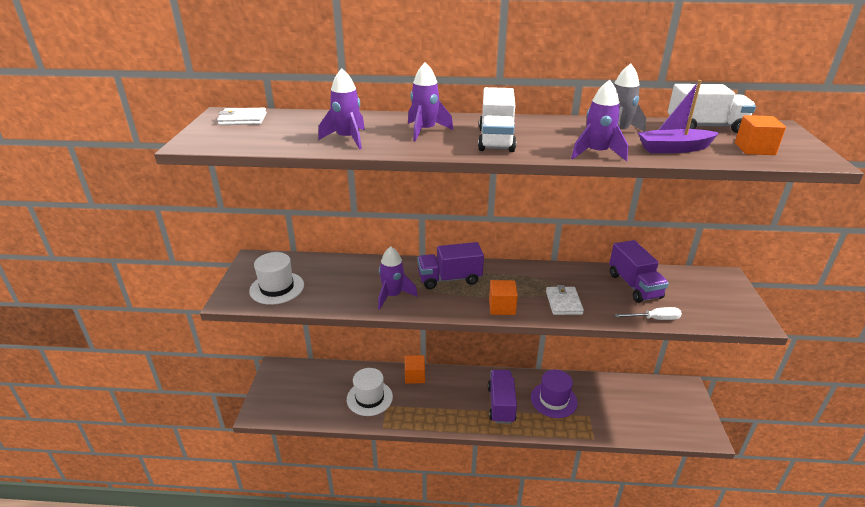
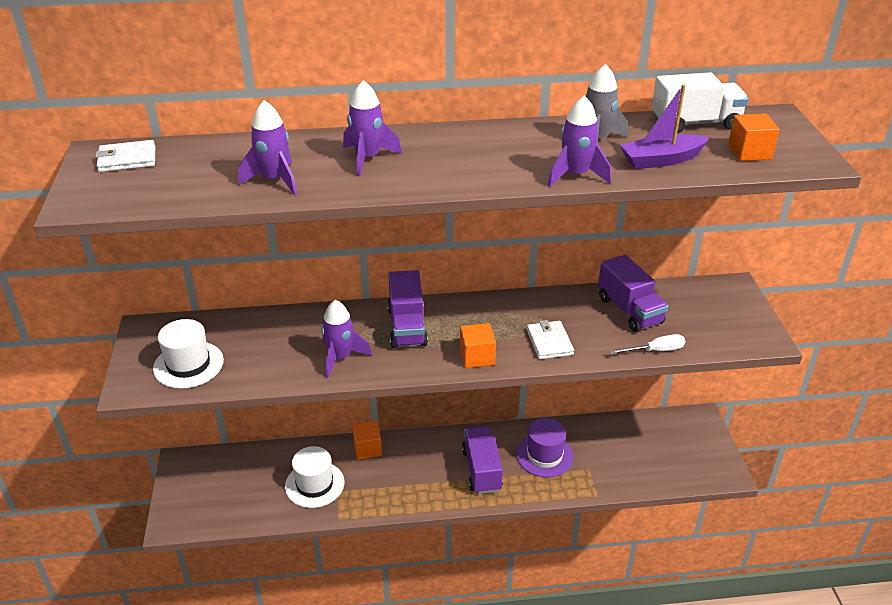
camera: 10 degrees left, 5 degrees up
(449, 279) = (407, 327): purple truck -> purple truck turned 75 degrees counterclockwise
(496, 140) = (456, 165): white truck -> none

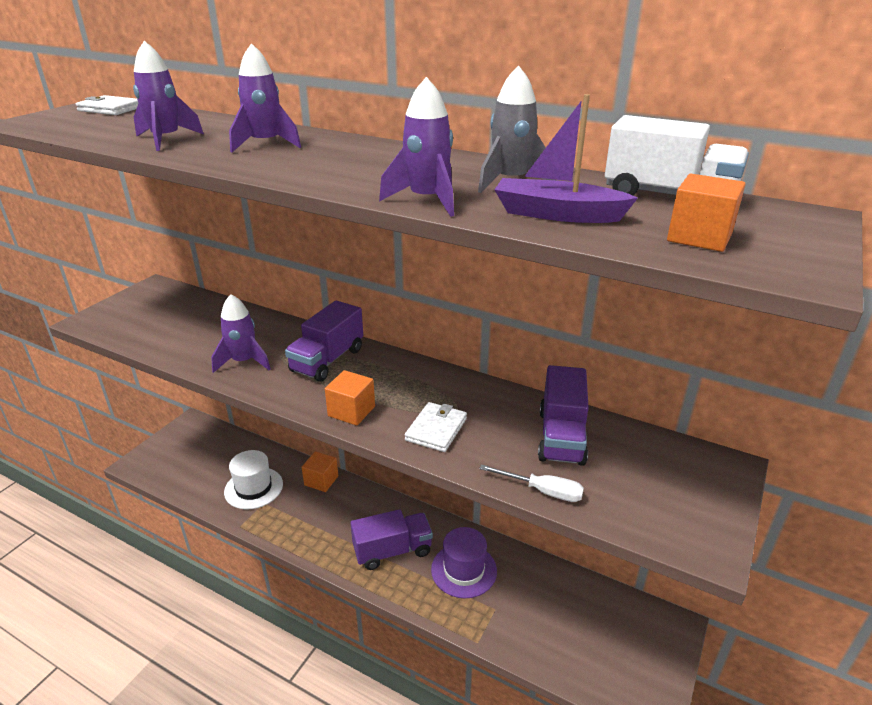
camera: 35 degrees right, 5 degrees down
(188, 365) = (141, 321): white hat -> none
(481, 470) = (392, 551): purple truck -> purple truck turned 45 degrees clockwise

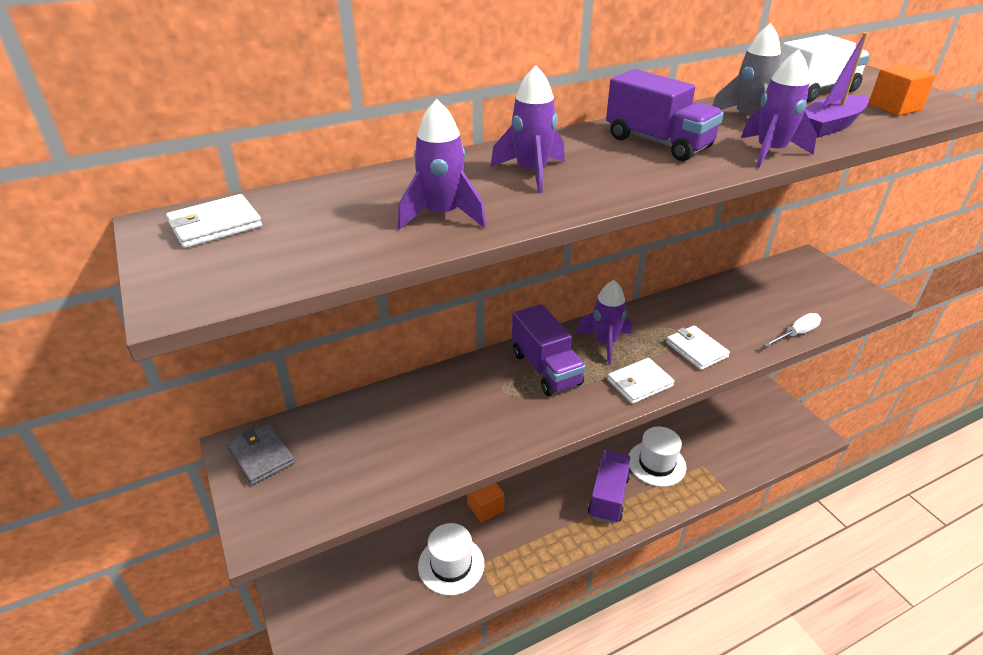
camera: 55 degrees left, 5 degrees up
(150, 295) = (261, 456): none -> grey wallet
(244, 362) = (498, 422): purple rocket -> purple rocket (605, 343)
(351, 411) = (639, 383): orange cube -> white wallet
(464, 570) = (656, 463): purple hat -> white hat
(561, 437) = (742, 301): purple truck -> purple truck (658, 143)

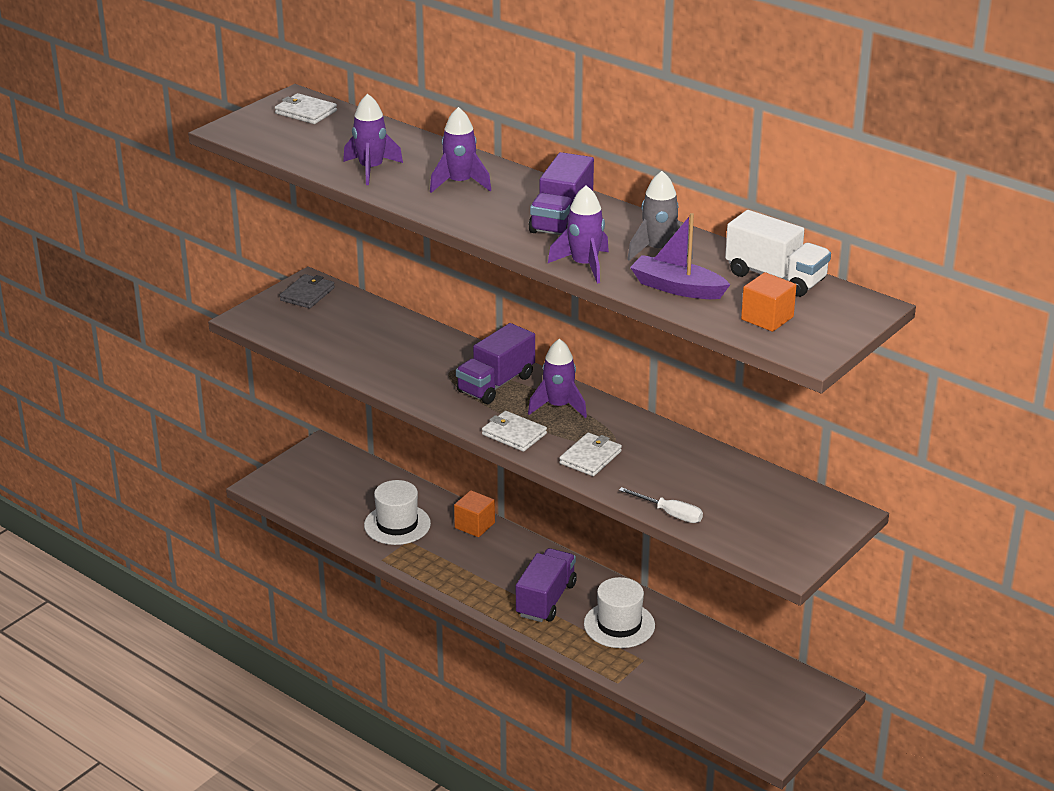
camera: 65 degrees right, 5 degrees down
(608, 496) = (546, 600): purple truck -> purple truck turned 60 degrees counterclockwise

